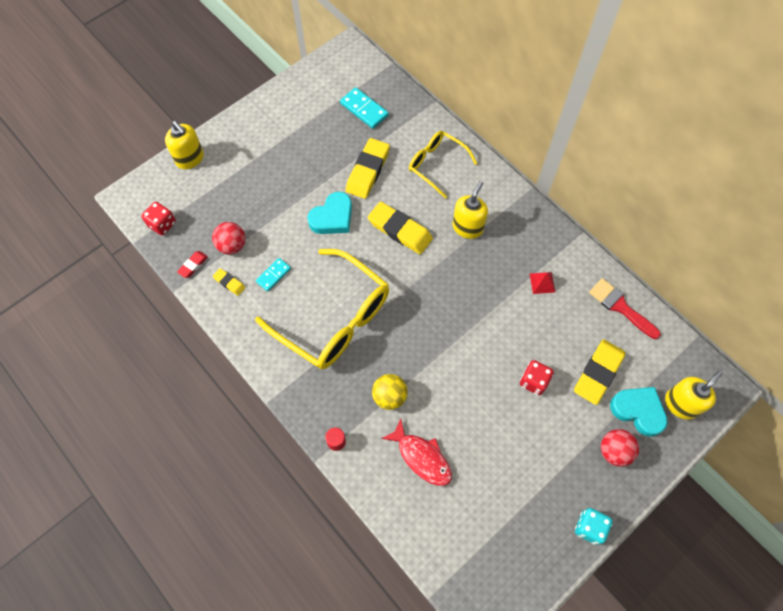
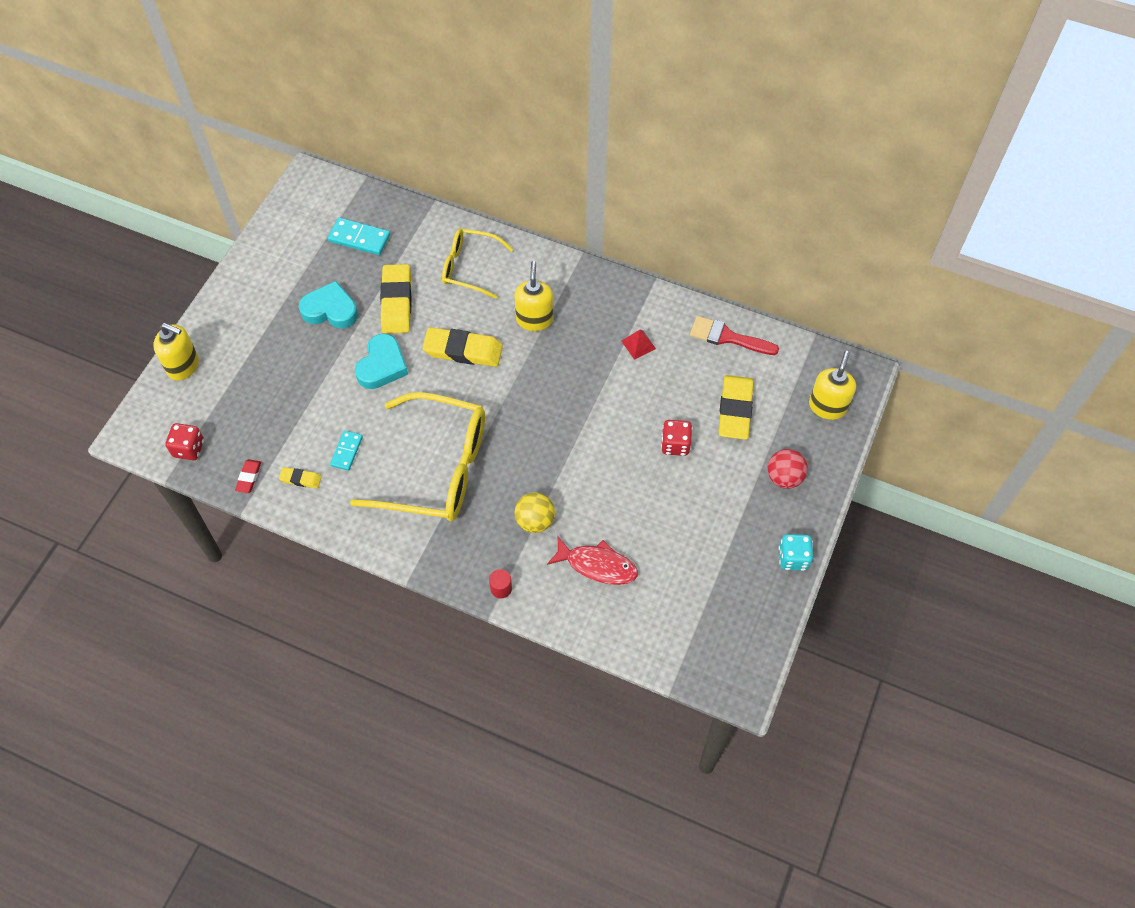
camera: 25 degrees left, 5 degrees down
(232, 245) = (283, 439): red ball -> none
(638, 411) = (790, 430): turquoise heart -> turquoise heart (330, 310)

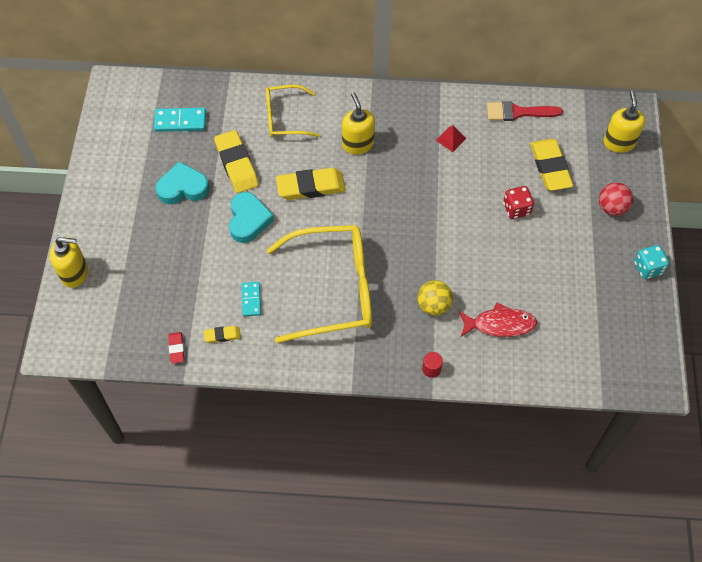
camera: 20 degrees left, 0 degrees up
(189, 448) = (112, 341): red dice -> none

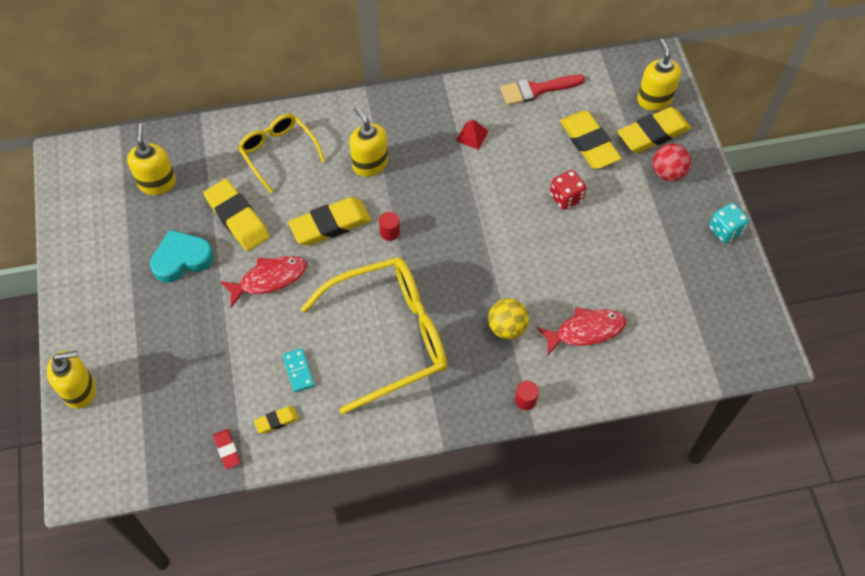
camera: 15 degrees left, 0 degrees up
(180, 121) = (157, 183): turquoise domino -> yellow soap dispenser
(248, 220) = (269, 279): turquoise heart -> red fish
(284, 118) = (278, 152): yellow glasses -> yellow glasses turned 75 degrees clockwise
(358, 204) = (390, 232): none -> red cylinder
(609, 171) = (653, 133): none -> yellow eraser

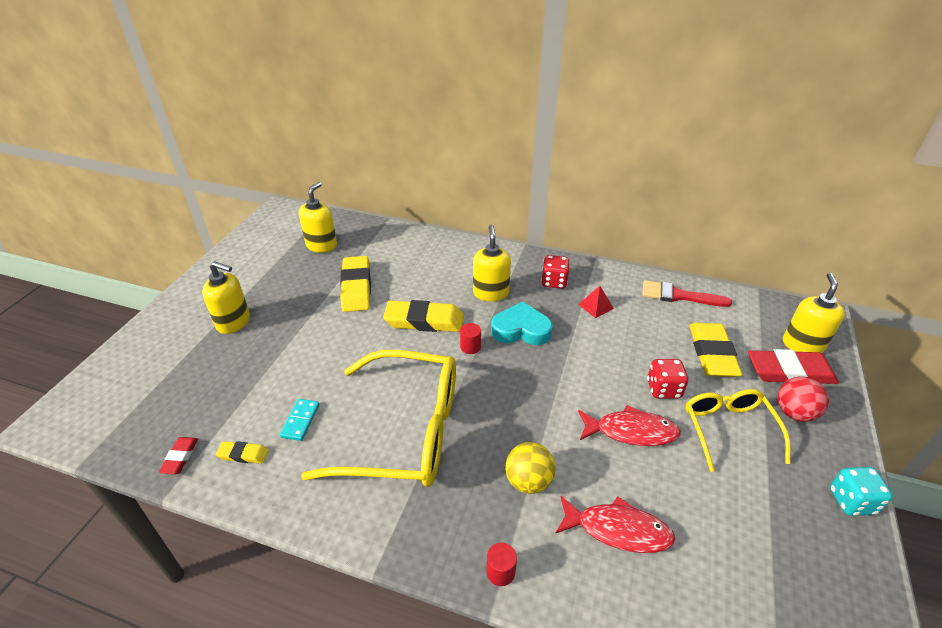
camera: 30 degrees right, 20 degrees down
(80, 390) = (130, 351): yellow soap dispenser -> yellow soap dispenser (234, 322)
(182, 259) = (291, 297): turquoise heart -> turquoise heart (521, 329)
(269, 279) = (342, 338): red fish -> red fish (631, 431)
(278, 152) = (424, 259): yellow glasses -> yellow glasses (728, 429)
(420, 124) = (554, 282): none -> red dice
(653, 133) = (789, 372): yellow eraser -> red eraser

